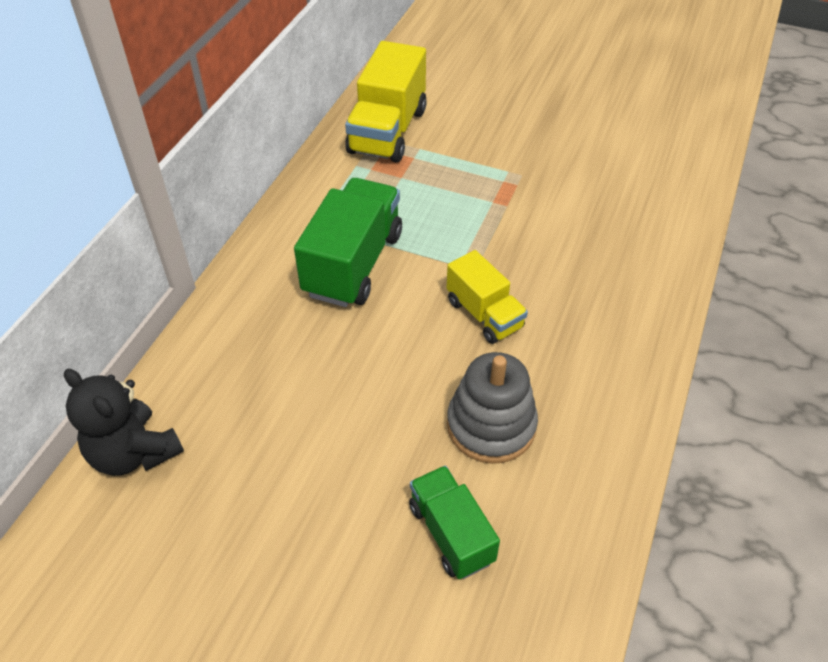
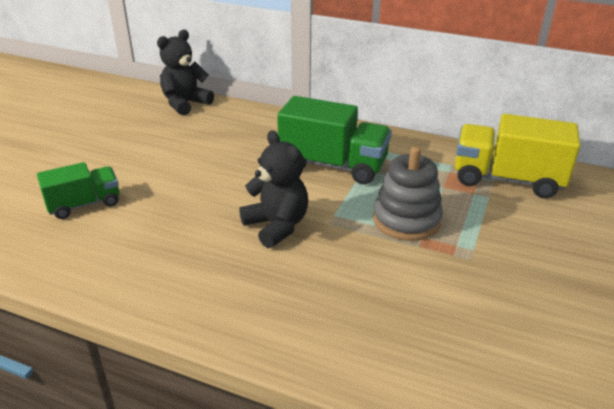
camera: 90 degrees right, 15 degrees down
(484, 314) = (276, 226): yellow truck -> black teddy bear
(491, 425) = (163, 224): grey stacking toy -> grey stacking toy (406, 220)

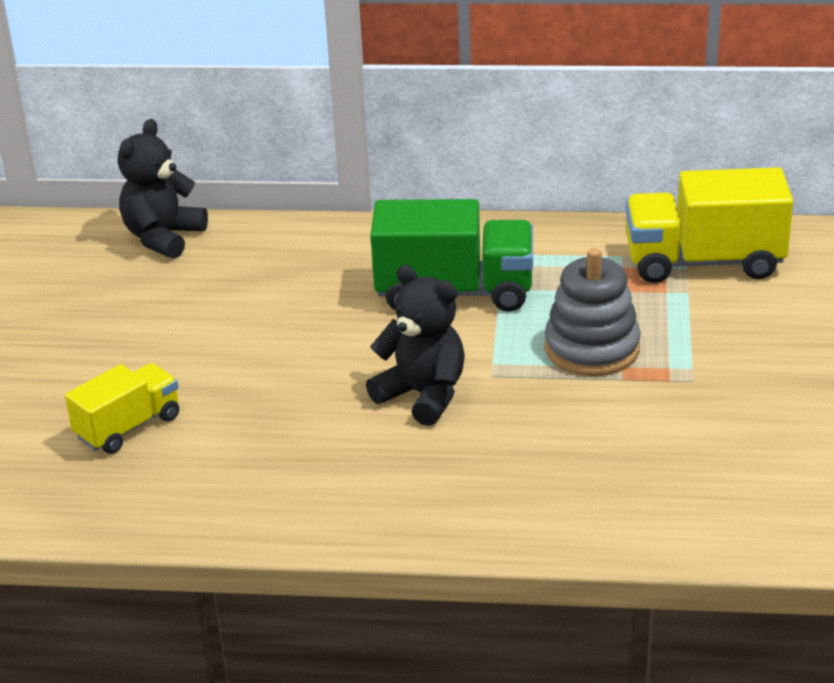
camera: 15 degrees left, 0 degrees up
(84, 204) = (128, 427): green truck -> yellow truck

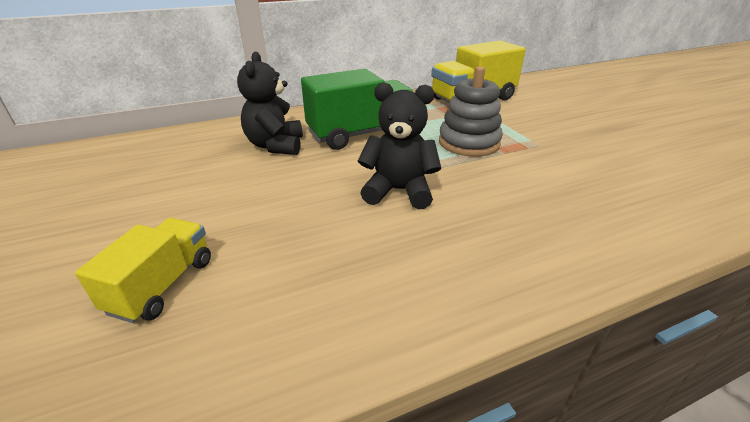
camera: 30 degrees left, 0 degrees up
(163, 237) = (137, 145): black teddy bear -> black teddy bear (276, 146)

